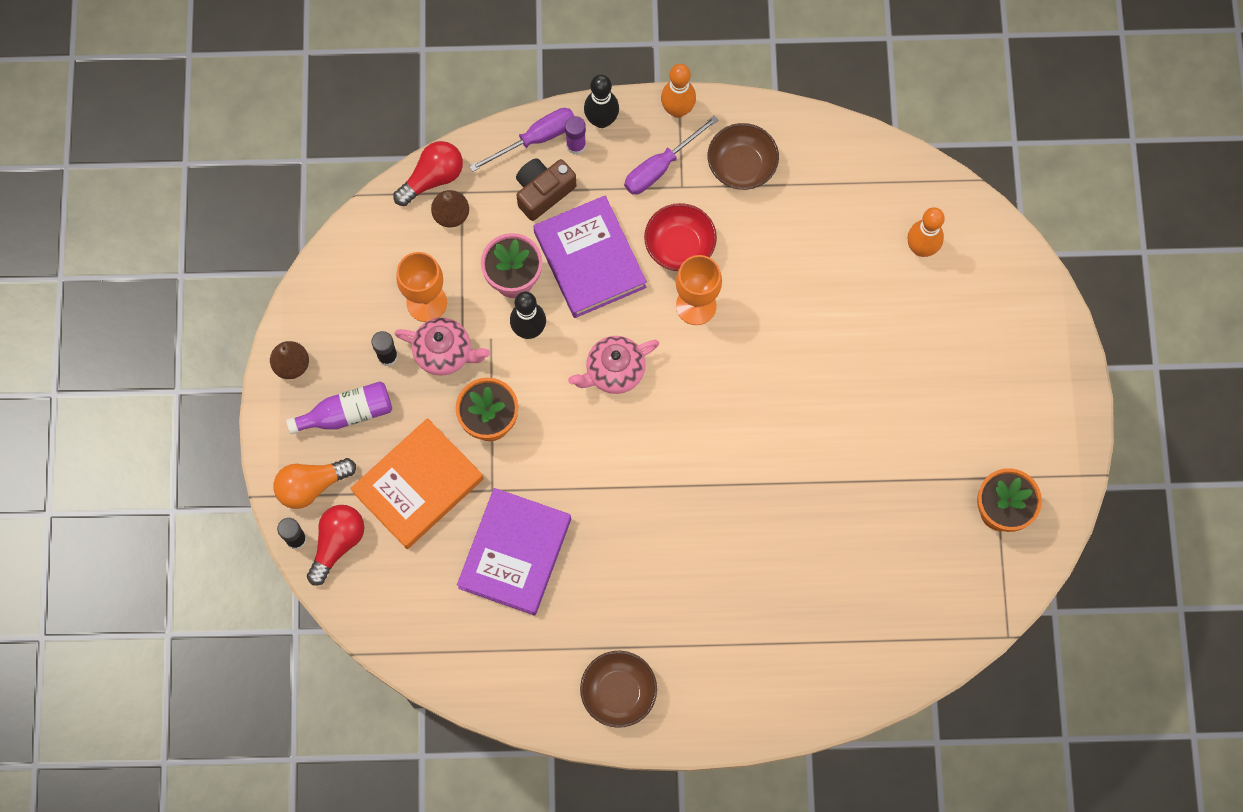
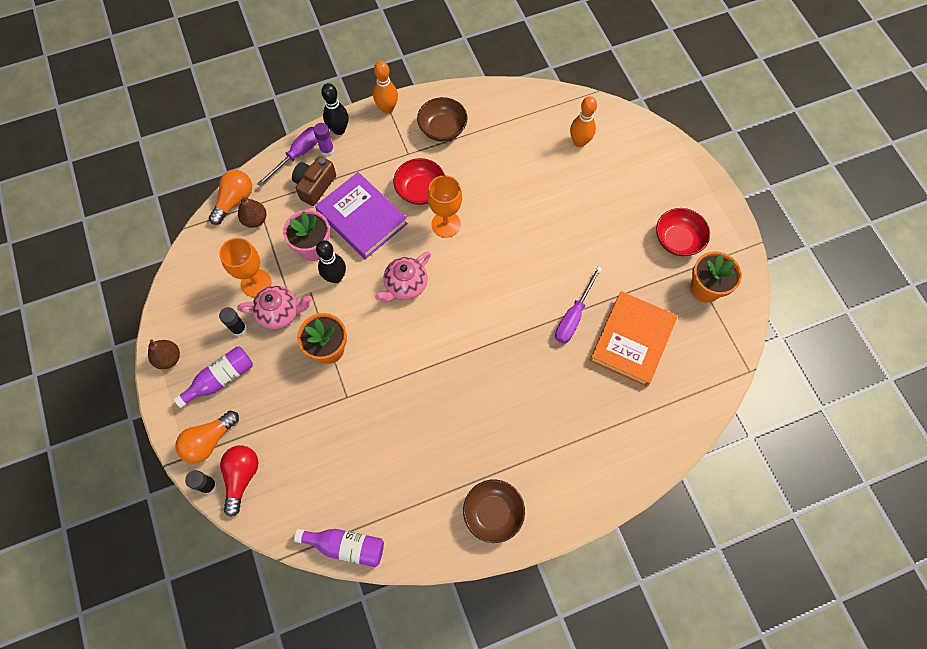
camera: 20 degrees left, 5 degrees down
(418, 485) = (290, 412): orange book -> orange book (631, 340)
(433, 178) = (234, 201): red light bulb -> orange light bulb
(433, 667) = (346, 546): none -> purple bottle
(514, 553) = (379, 437): purple book -> none
(660, 167) = (389, 146): purple screwdriver -> purple screwdriver (573, 316)
(993, 433) = (677, 240): none -> red bowl

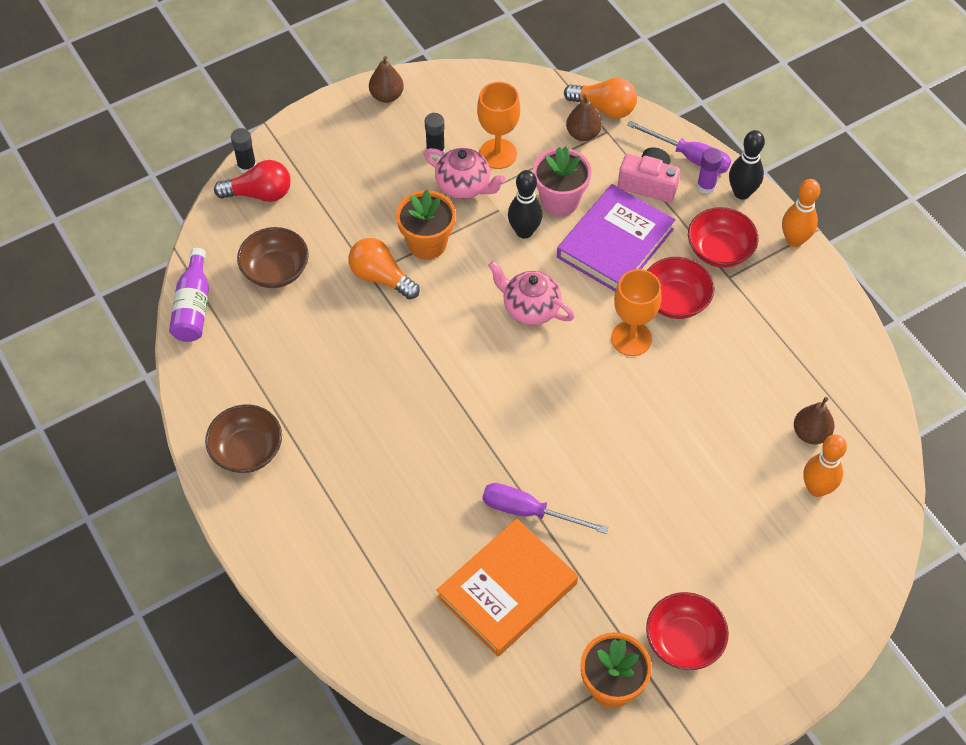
camera: 80 degrees right, 10 degrees down
(209, 441) = (297, 155): orange light bulb -> orange light bulb (381, 277)
(221, 379) = (370, 148): purple bottle -> none
(280, 312) = (464, 186): pink teapot -> pink teapot turned 45 degrees counterclockwise
(315, 186) = (648, 184): brown camera -> pink camera
(385, 154) = (719, 250): none -> red bowl
(442, 129) = (782, 310): brown bowl -> brown bowl (275, 270)
(539, 135) = (810, 433): none -> brown pear
(631, 340) = (507, 590): orange book -> orange book turned 60 degrees counterclockwise

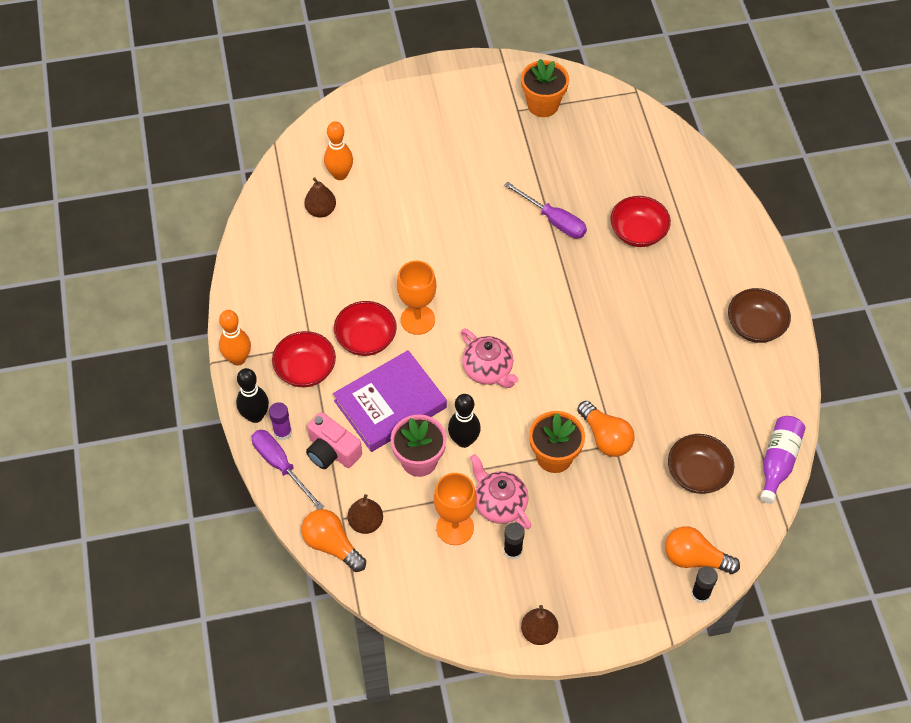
camera: 160 degrees left, 0 degrees up
(259, 194) = (695, 558): red light bulb -> orange light bulb
(507, 590) = (589, 177): orange book -> none
(684, 641) = (483, 115): red bowl -> red bowl (638, 232)

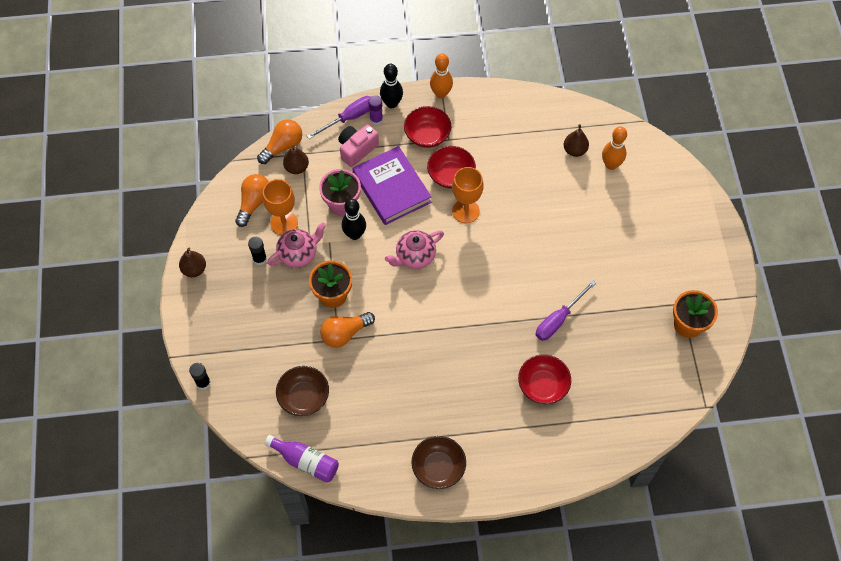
camera: 95 degrees right, 5 degrees up
(695, 558) = (232, 383): orange light bulb -> orange light bulb (254, 203)

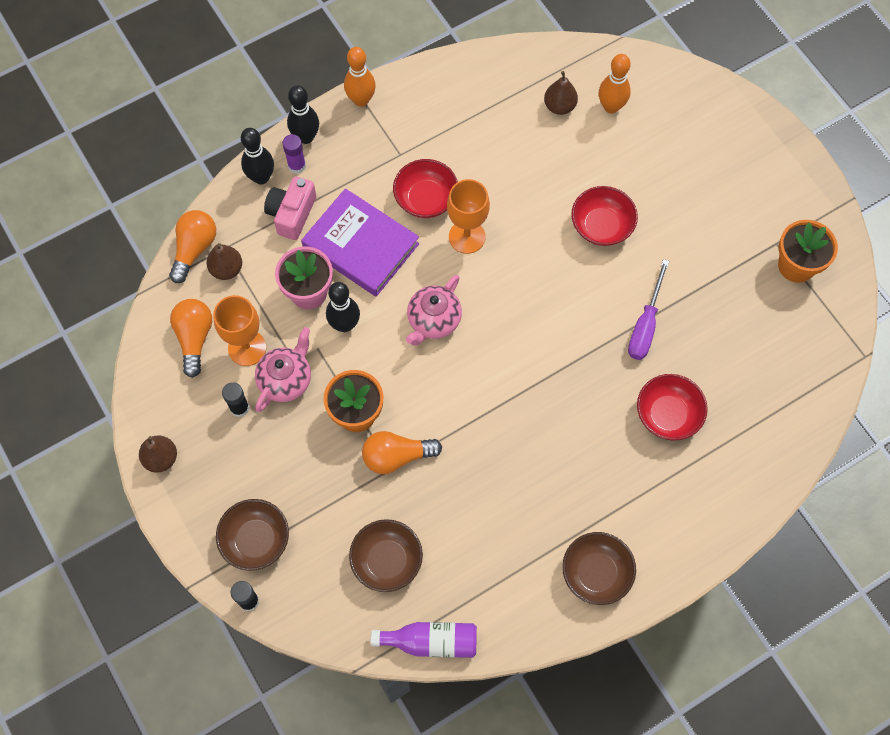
camera: 25 degrees left, 5 degrees up
(227, 346) = (256, 540): none -> brown bowl
(345, 333) = (396, 456): orange light bulb -> orange light bulb turned 45 degrees clockwise
(349, 118) = (261, 177): purple screwdriver -> black bowling pin
(427, 135) = (371, 160): red bowl -> red bowl (601, 226)

